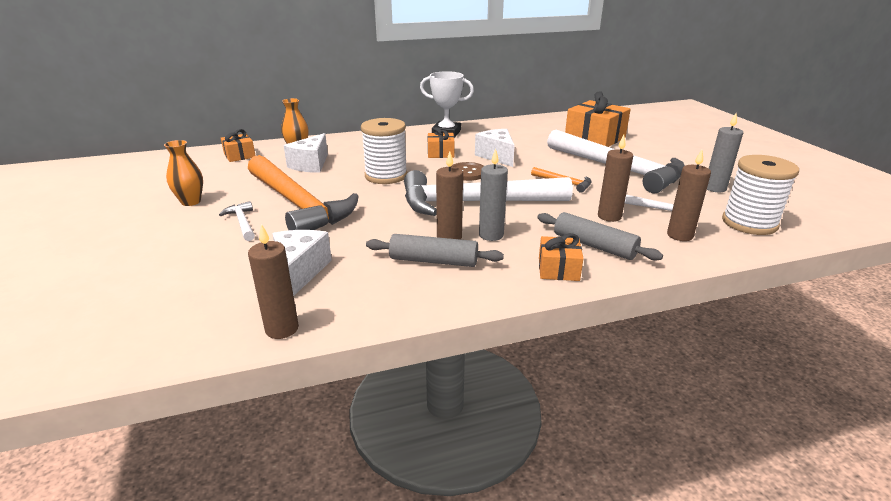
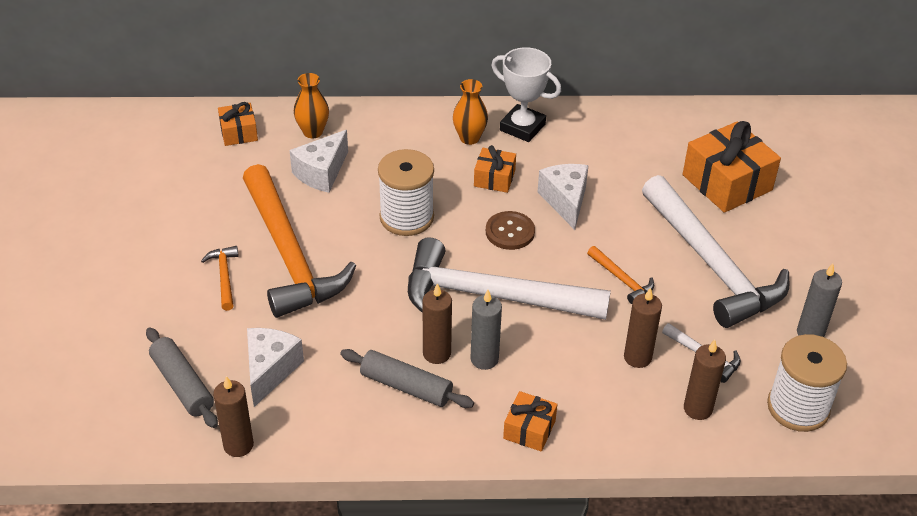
camera: 15 degrees right, 15 degrees up
(191, 202) = (173, 224): orange vase -> orange vase (469, 138)
(242, 223) = (224, 277): white hammer -> orange hammer
(594, 245) = (589, 403): grey rolling pin -> grey rolling pin (182, 384)

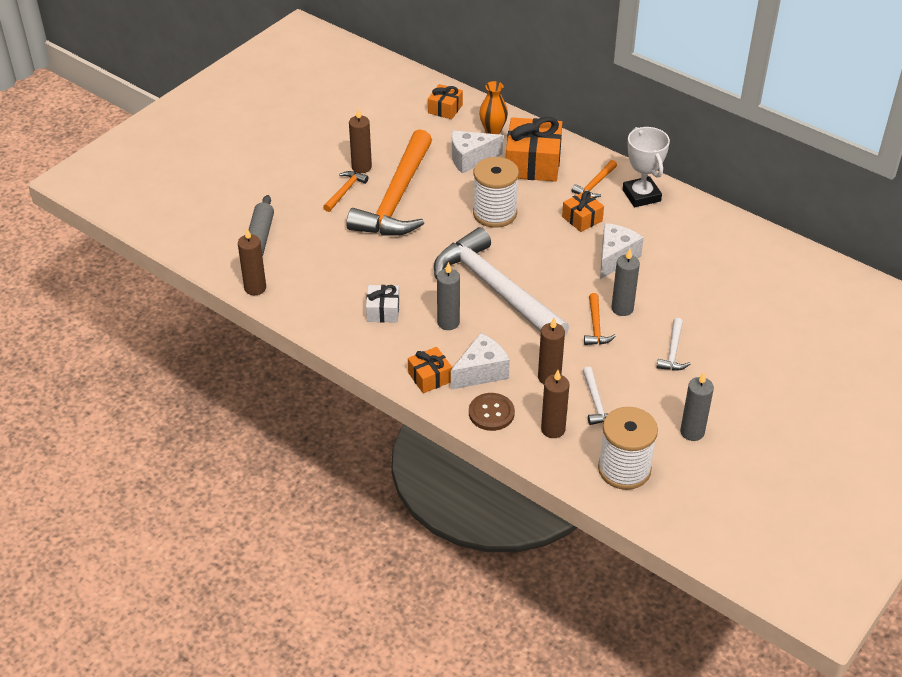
camera: 40 degrees right, 0 degrees up
(270, 370) = (315, 258): white cheese -> white cheese (481, 372)
(406, 386) = (383, 311): grey rolling pin -> white gift
(436, 353) = (422, 303): brown candle -> brown candle (361, 167)
(469, 138) = (595, 184): orange vase -> orange hammer
(510, 232) = (553, 257): brown button -> brown button (491, 413)
(625, 248) = (622, 308): none -> grey candle
(712, 264) = (673, 351): white hammer -> white hammer, size x0.40
(727, 182) = (753, 306): orange gift -> orange gift (533, 163)

